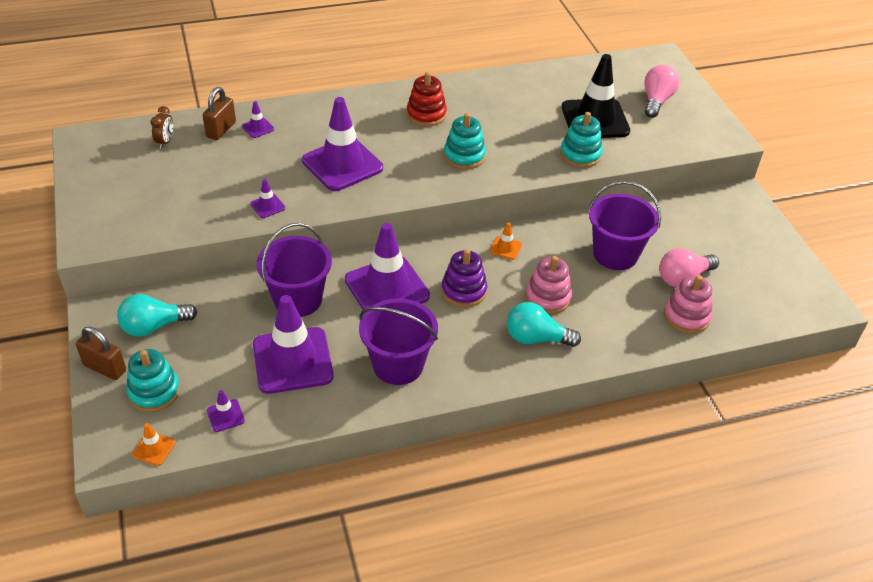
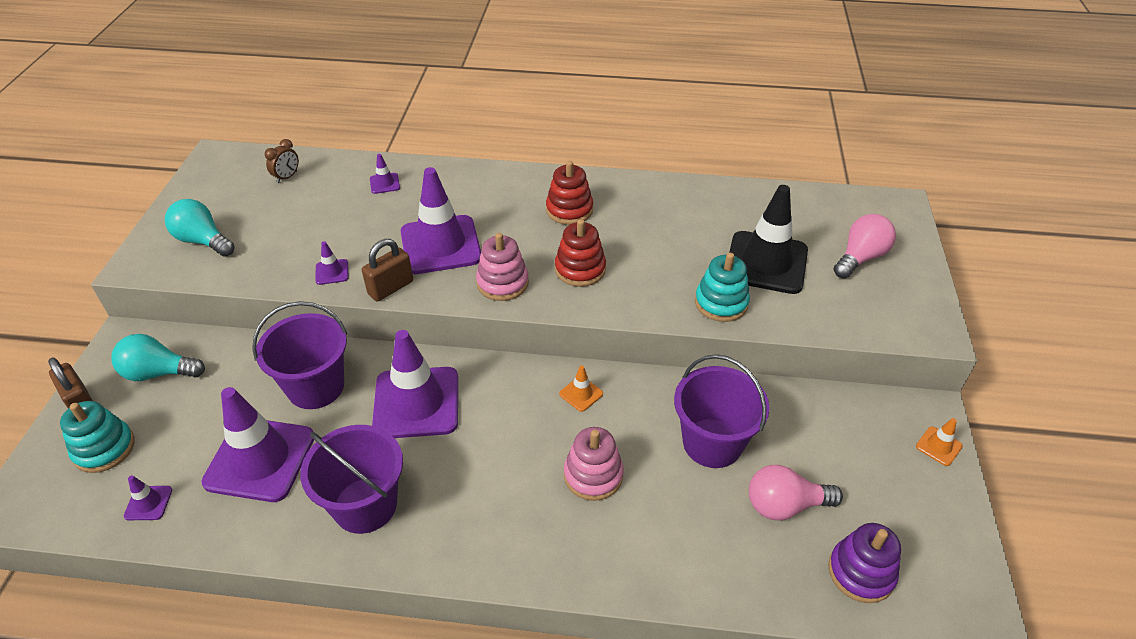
camera: 25 degrees right, 0 degrees up
(154, 449) = (54, 517): orange traffic cone -> orange traffic cone (938, 446)
(221, 130) = (348, 177): brown padlock -> brown padlock (391, 288)
(464, 156) = (580, 269): turquoise stacking toy -> red stacking toy
(464, 291) = (499, 434): purple stacking toy -> purple stacking toy (861, 572)
(536, 338) = (545, 526): turquoise light bulb -> turquoise light bulb (203, 241)
(686, 316) = (759, 563): pink stacking toy -> pink stacking toy (502, 283)

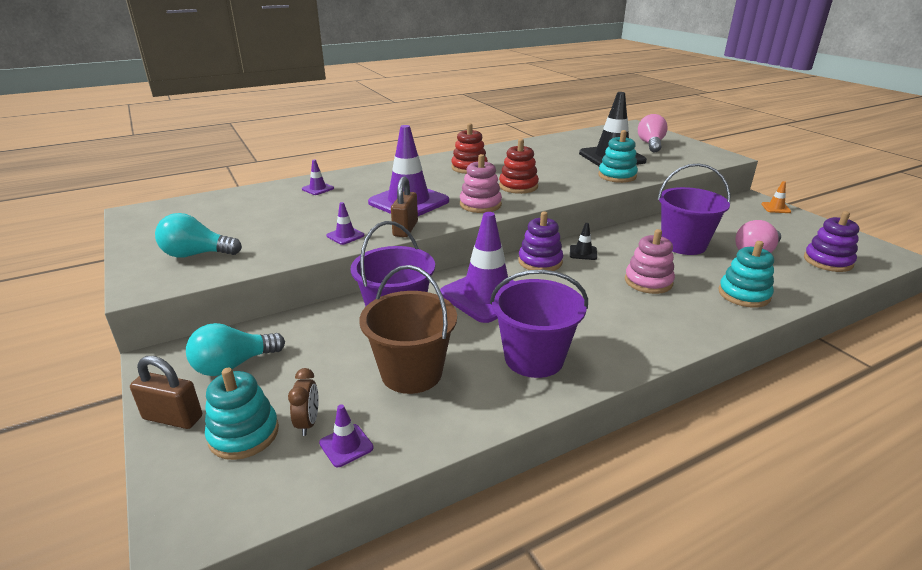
camera: 35 degrees left, 15 degrees down
(260, 459) = (411, 373): purple traffic cone -> brown bucket
(287, 177) = (226, 206): brown clock -> brown clock (308, 423)
(520, 383) = (540, 262): none -> purple stacking toy
(581, 394) = (583, 252): orange traffic cone -> black traffic cone
(672, 556) = (744, 294): none -> turquoise stacking toy

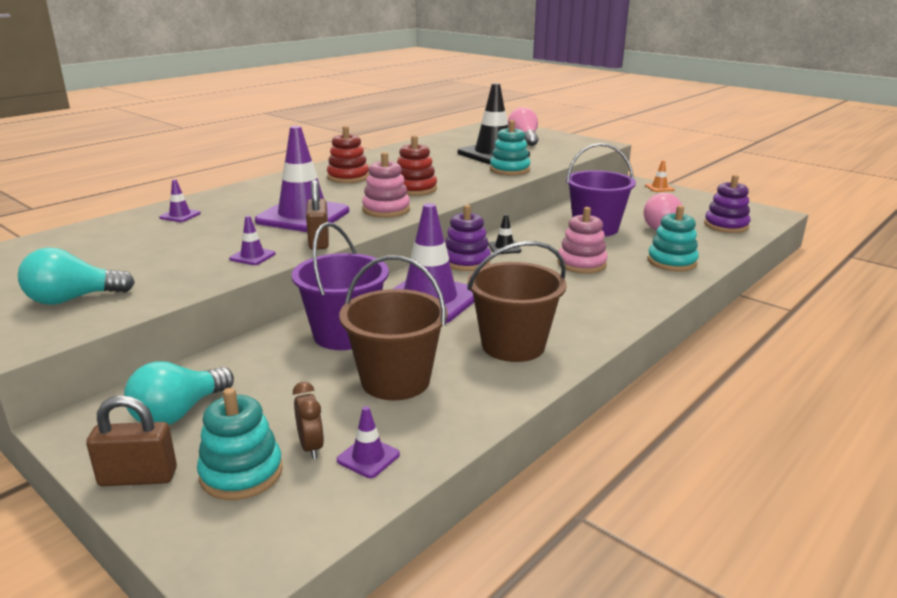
camera: 20 degrees left, 5 degrees down
(534, 358) = (513, 345): purple bucket -> brown bucket

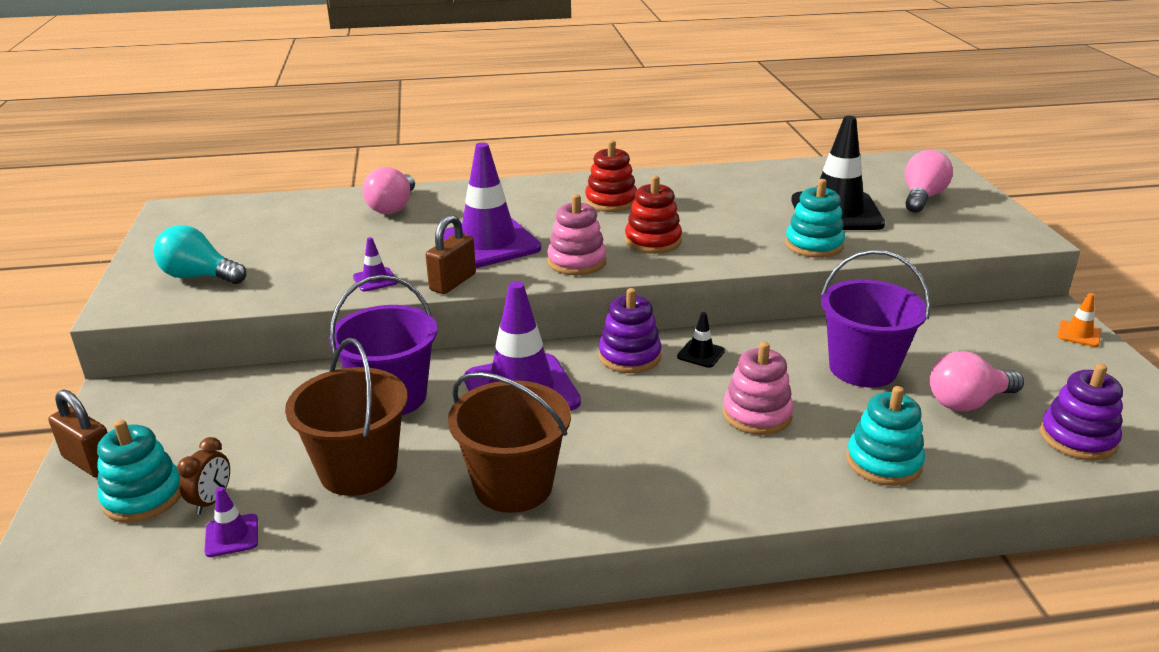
camera: 40 degrees right, 5 degrees up
(179, 413) = (181, 417): turquoise light bulb -> none
(180, 215) = (393, 207): purple traffic cone -> pink light bulb

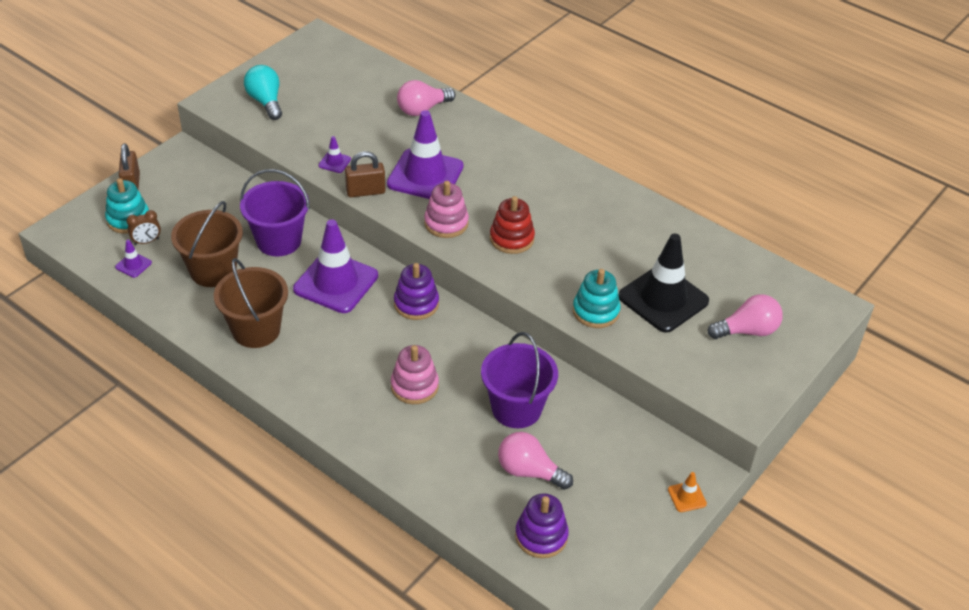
camera: 45 degrees right, 15 degrees up
(611, 201) = (545, 190): red stacking toy -> none
(700, 354) = (452, 331): black traffic cone -> none
(883, 462) = (423, 459): turquoise stacking toy -> none

